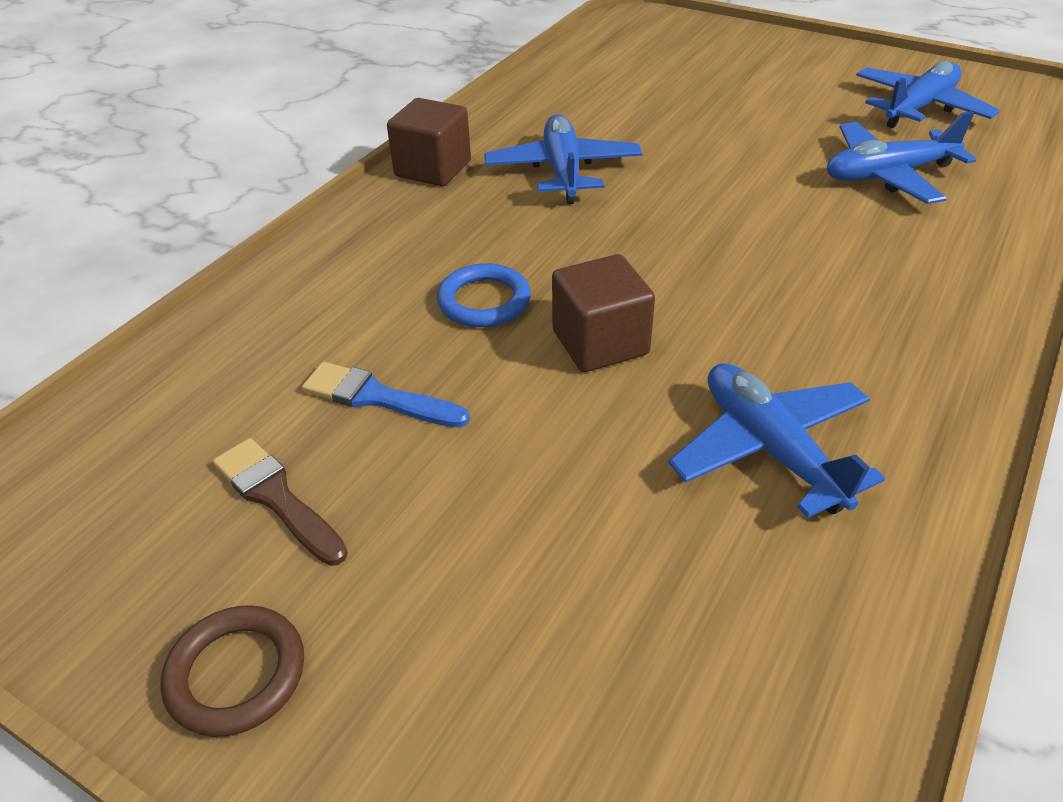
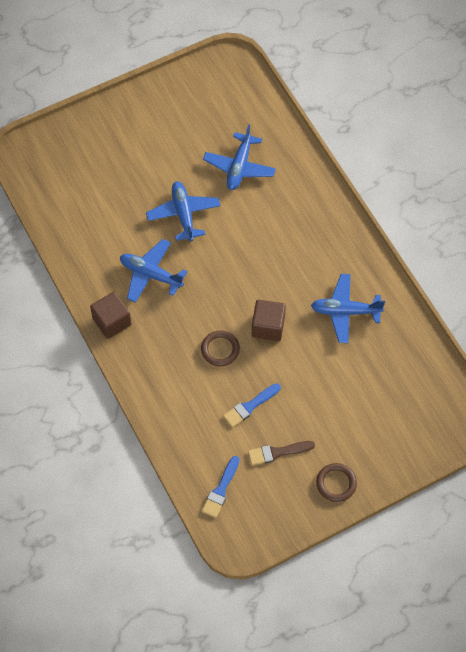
camera: 60 degrees left, 20 degrees up
(122, 441) = (220, 490): none -> blue brush
(484, 301) = (220, 349): blue ring -> brown ring
(919, 107) = (201, 113): blue plane -> blue plane (183, 214)

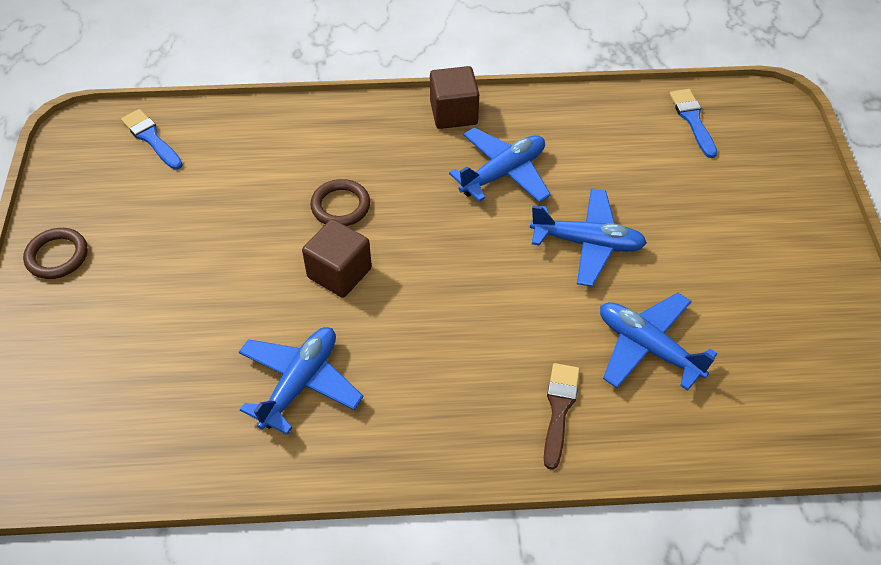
camera: 115 degrees right, 10 degrees down
(250, 406) = (236, 207): blue brush -> blue brush (692, 120)
(277, 452) = (151, 211): brown brush -> brown brush (559, 409)

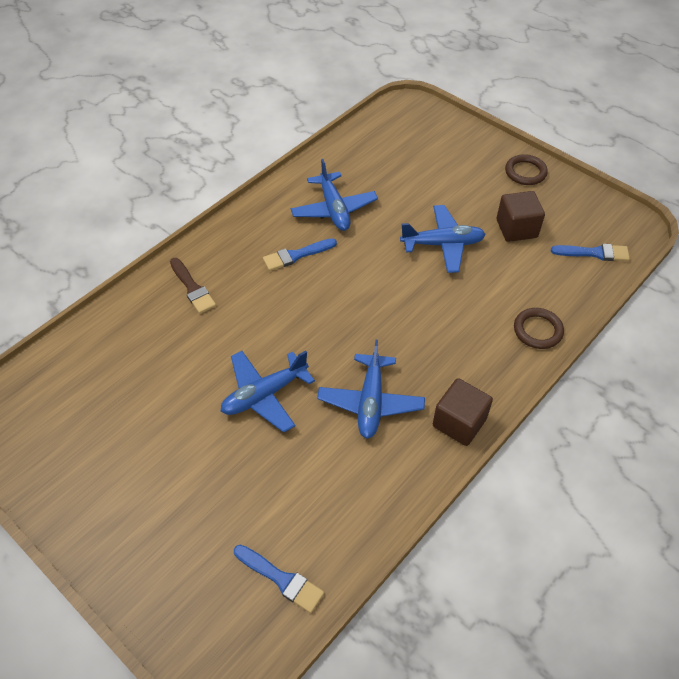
camera: 135 degrees right, 0 degrees up
(339, 273) = (385, 266): brown cube -> brown cube (516, 228)
(340, 206) = (436, 300): brown ring -> brown ring (537, 330)
(408, 358) = (296, 255): none -> blue brush
(648, 347) = (169, 356): blue plane -> blue plane (443, 244)

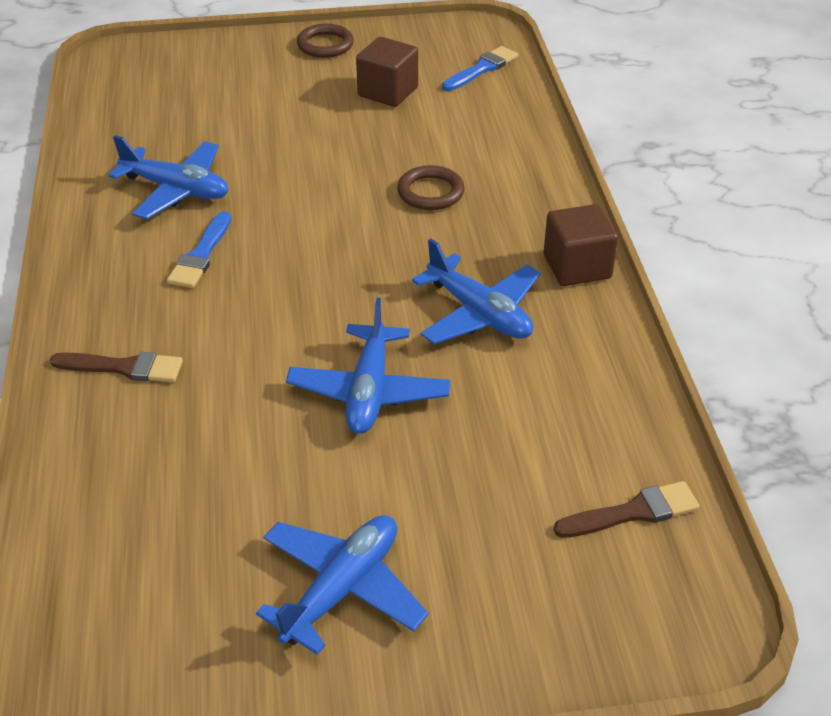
camera: 50 degrees left, 10 degrees down
(281, 579) = (633, 512): blue brush -> brown brush
(443, 244) = (340, 146): blue plane -> blue plane (342, 588)
(537, 330) = (528, 154): brown ring -> brown ring (430, 192)

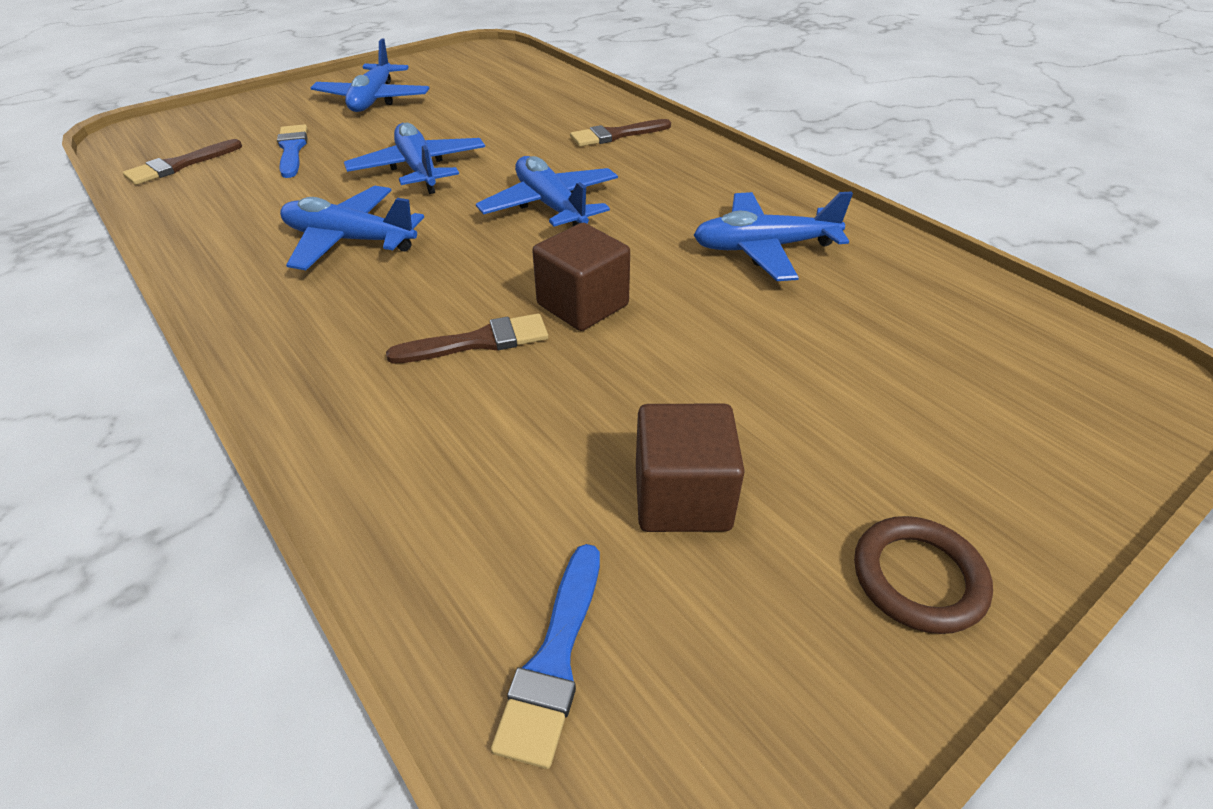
camera: 150 degrees right, 0 degrees up
(201, 255) = (658, 206): blue brush -> blue brush (292, 149)
(286, 289) = (551, 206): none -> blue plane
(430, 192) = (478, 342): brown ring -> brown brush
(577, 267) = (249, 313): brown cube -> brown cube (582, 305)

